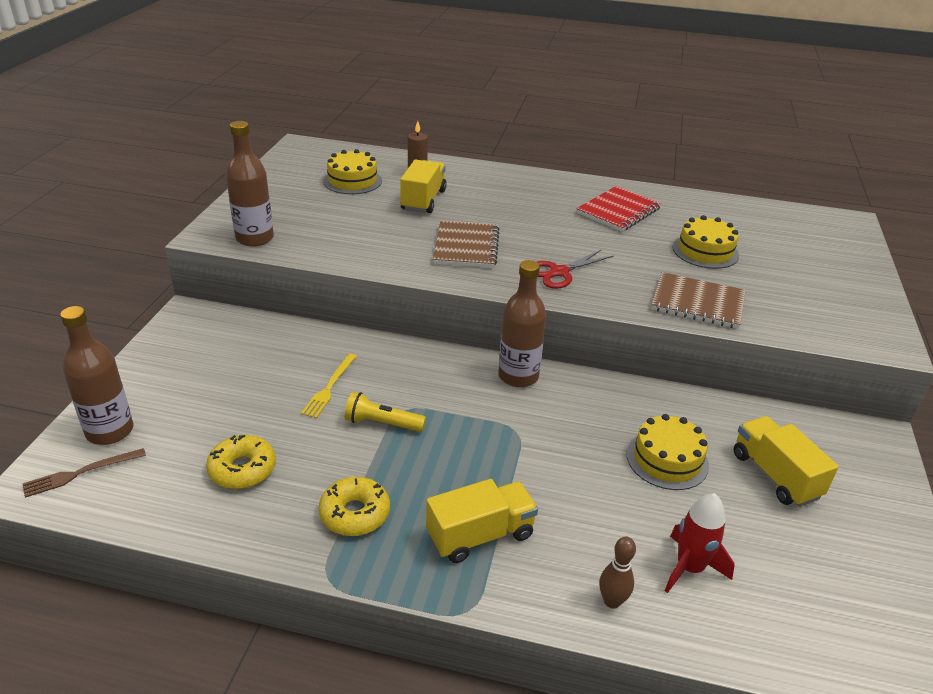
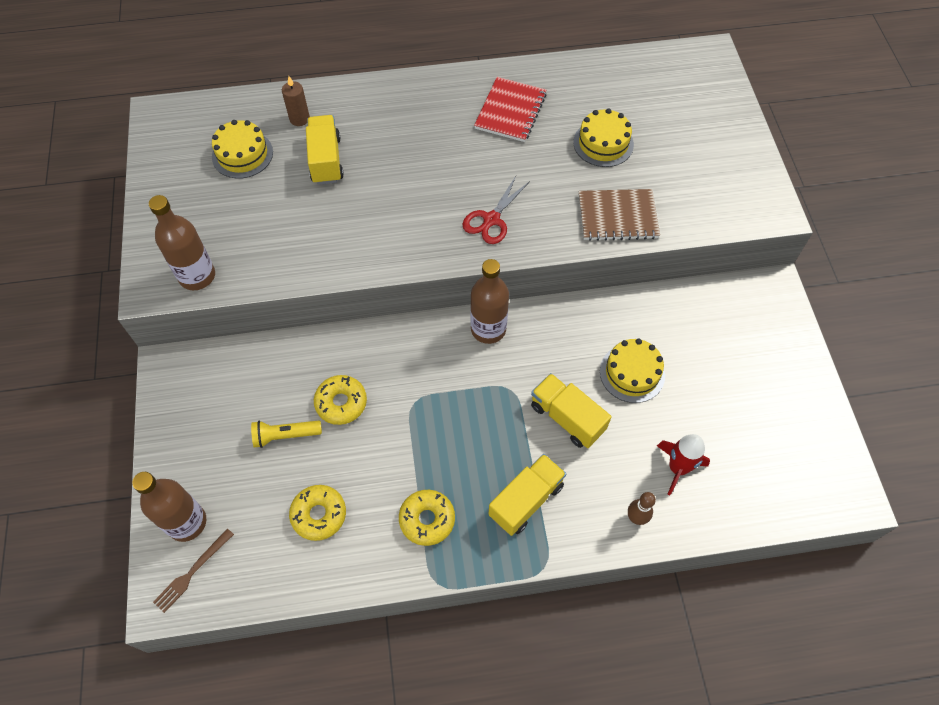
camera: 20 degrees left, 25 degrees up
(329, 387) = (341, 403): yellow fork -> yellow donut
(382, 423) = (404, 424): yellow flashlight -> yellow flashlight (285, 435)
(466, 246) = (396, 214): brown notebook -> none
(775, 475) = (712, 357): yellow truck -> yellow truck (567, 418)

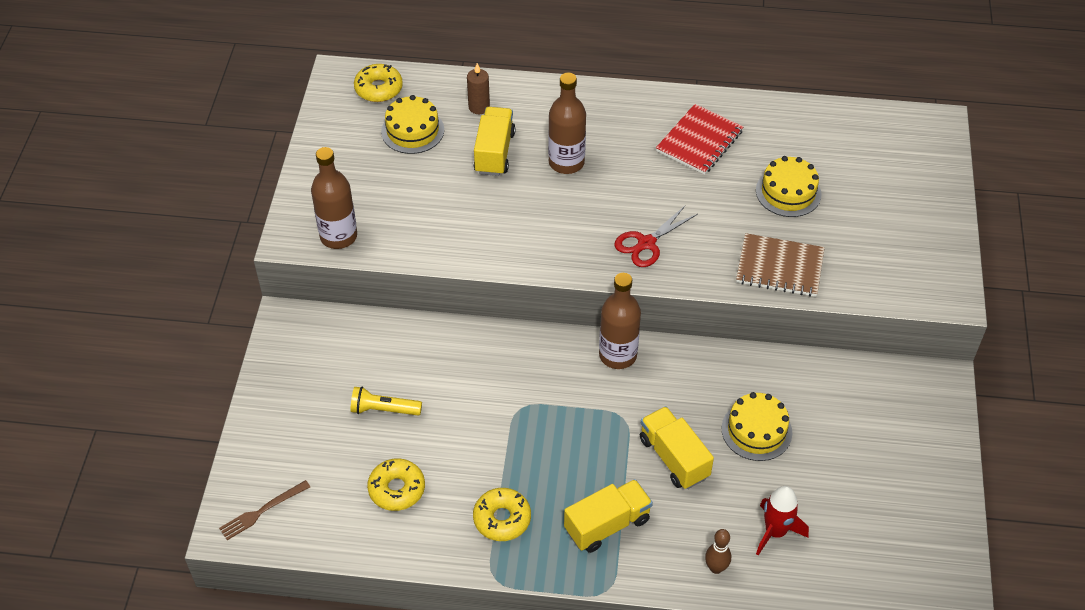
camera: 15 degrees right, 10 degrees down
(187, 522) = (268, 466): brown bottle -> brown bottle (566, 162)
(341, 403) = (447, 392): yellow donut -> yellow donut (378, 89)

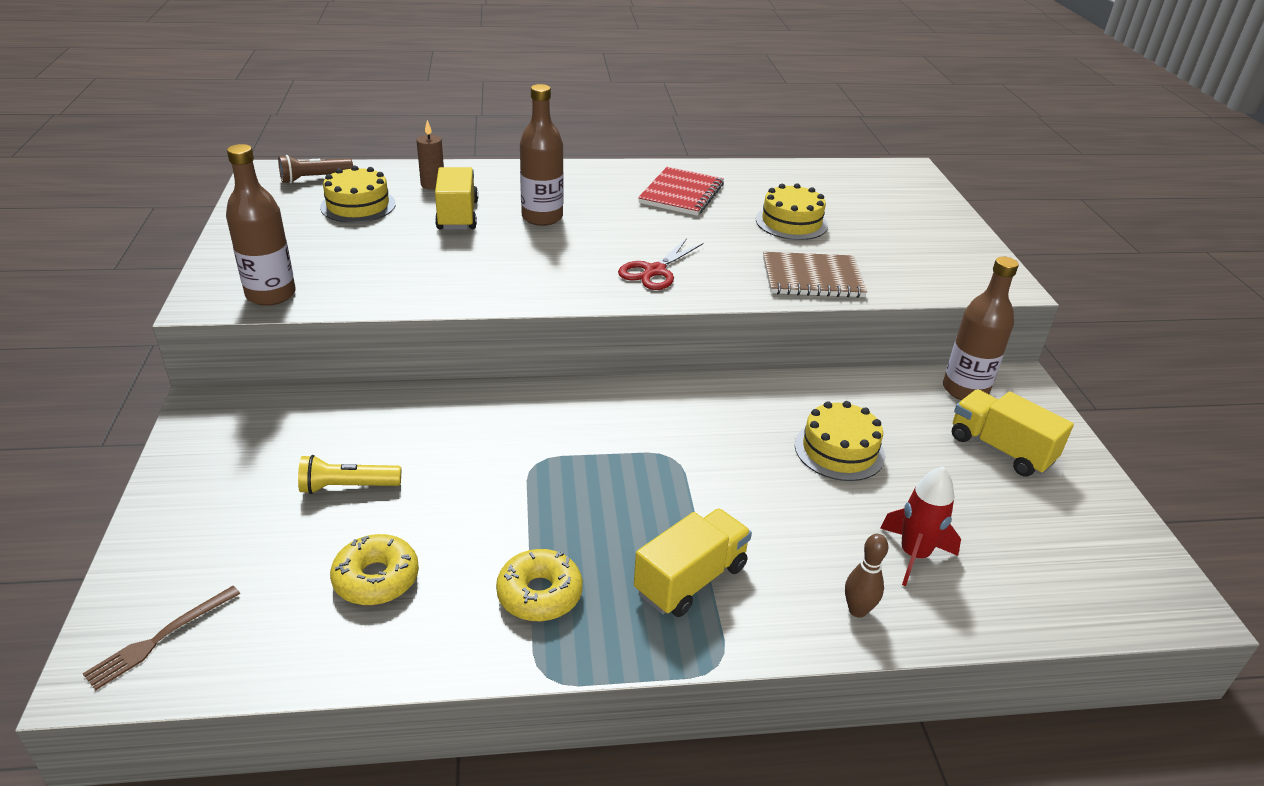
camera: 15 degrees left, 15 degrees down
(378, 89) = (314, 178): yellow donut -> brown flashlight
(617, 355) = (644, 397): brown bottle -> brown bottle (965, 390)
(674, 458) = (751, 491): yellow truck -> yellow truck (1000, 449)

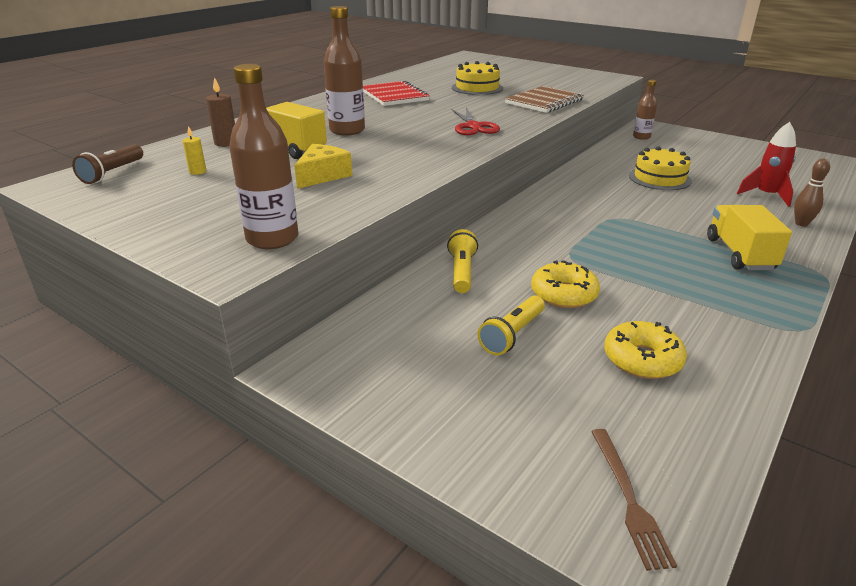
camera: 45 degrees left, 5 degrees down
(358, 205) = (197, 172): yellow cake -> yellow candle
(418, 256) = (322, 176): none -> yellow cheese
(431, 413) = (462, 272): none -> yellow flashlight
(539, 594) = (714, 304): yellow donut -> yellow donut (564, 294)
(965, 390) = (641, 137): brown bottle -> brown bottle, size x0.60
(1000, 449) = (699, 149): yellow truck -> none

